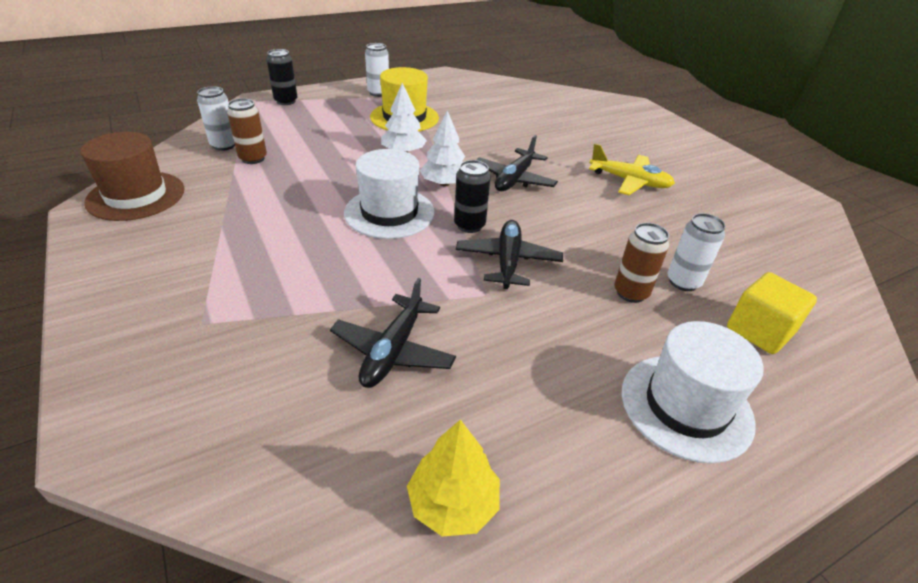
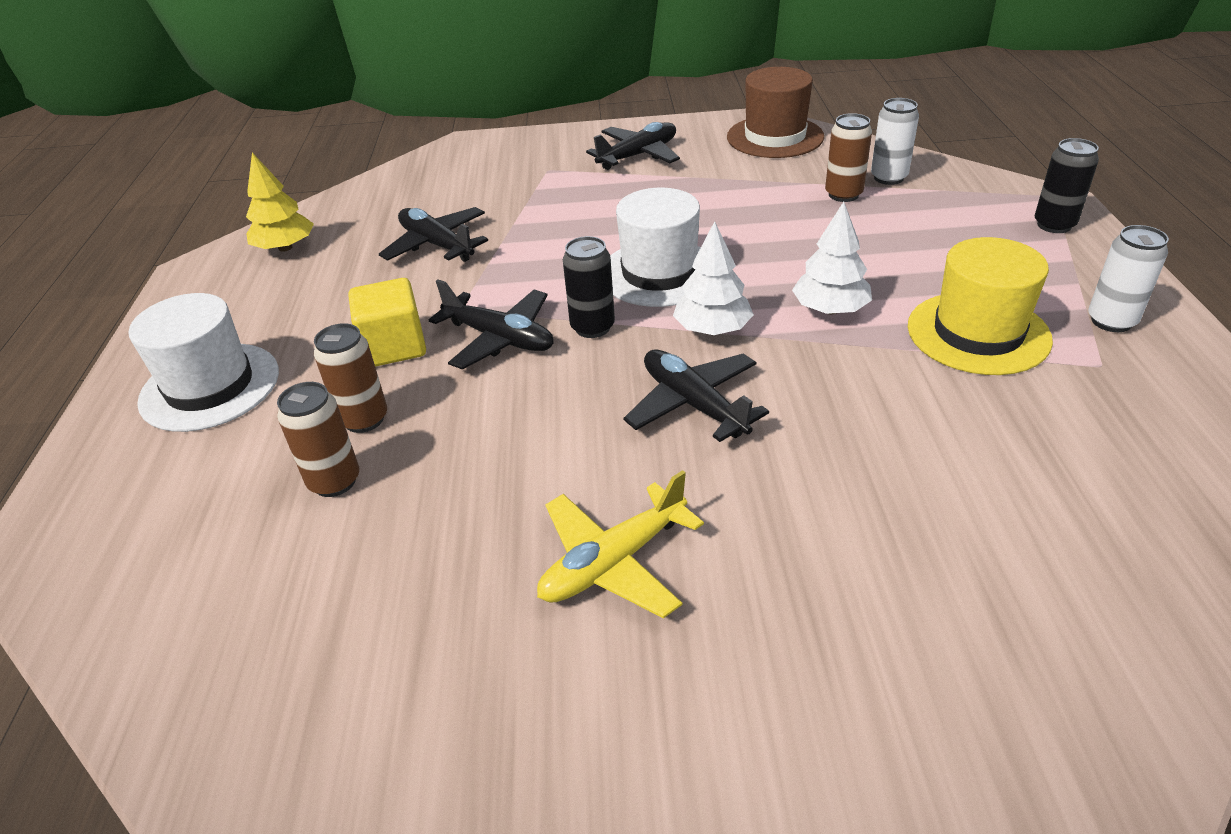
camera: 120 degrees right, 0 degrees up
(169, 265) = (638, 155): none -> black plane
(683, 282) = (334, 481): white can -> brown can
(759, 331) = (203, 506): yellow cube -> yellow cube (394, 347)

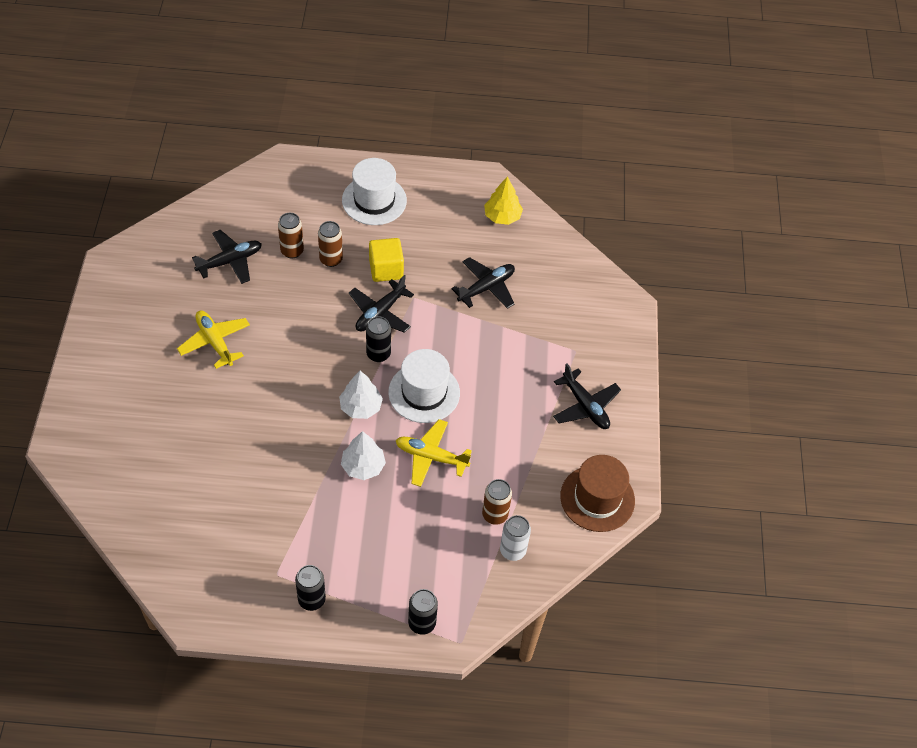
camera: 90 degrees right, 15 degrees up
(694, 404) = (302, 387): black plane -> black plane (230, 261)
(777, 252) = (431, 457): none -> yellow plane
(978, 333) = (320, 529): yellow hat -> none
(1111, 321) = (311, 599): white can -> black can

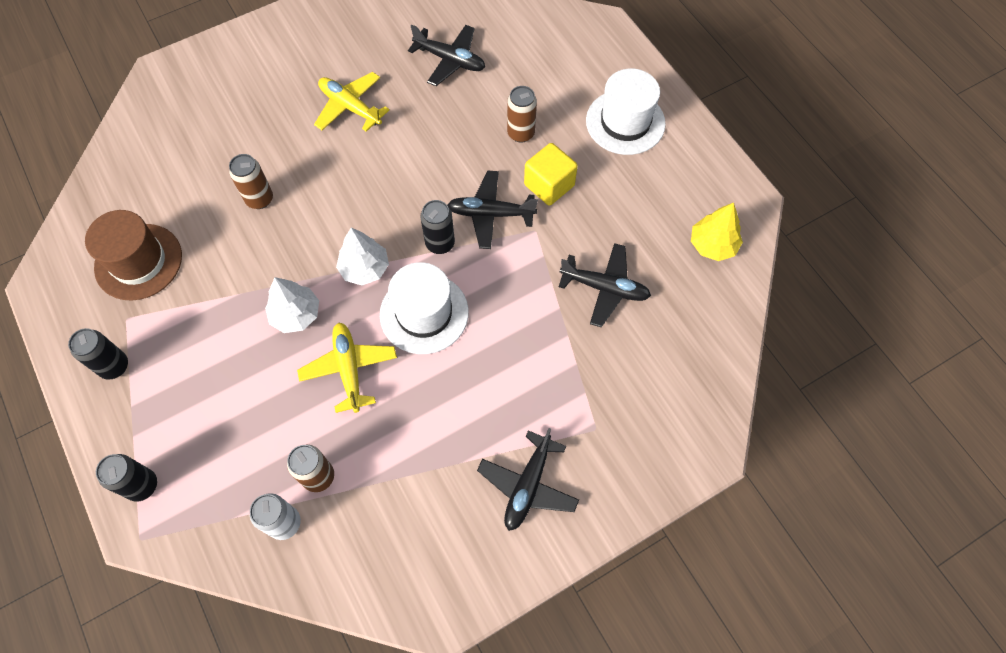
camera: 60 degrees right, 10 degrees up
(215, 342) = (350, 107): yellow plane -> yellow plane turned 75 degrees counterclockwise
(292, 251) = (503, 97): brown can -> brown can (259, 199)
(597, 498) = (411, 575): brown hat -> brown hat (138, 262)

